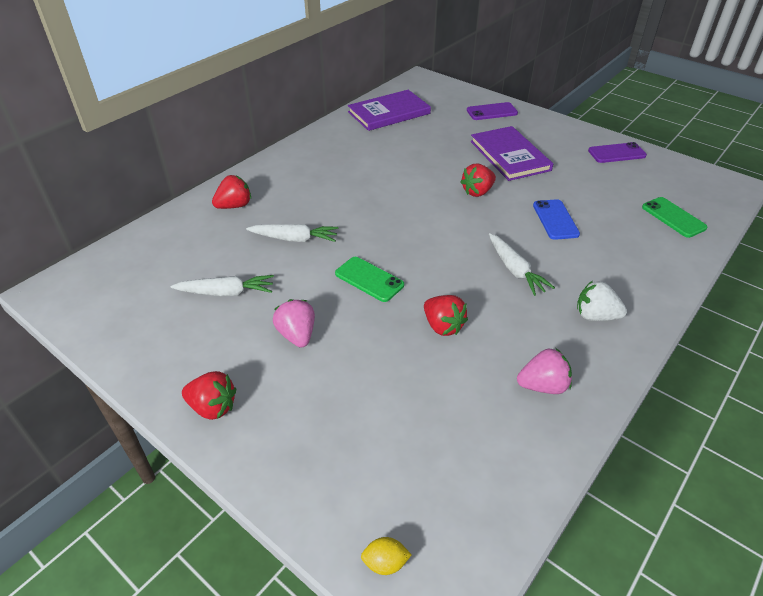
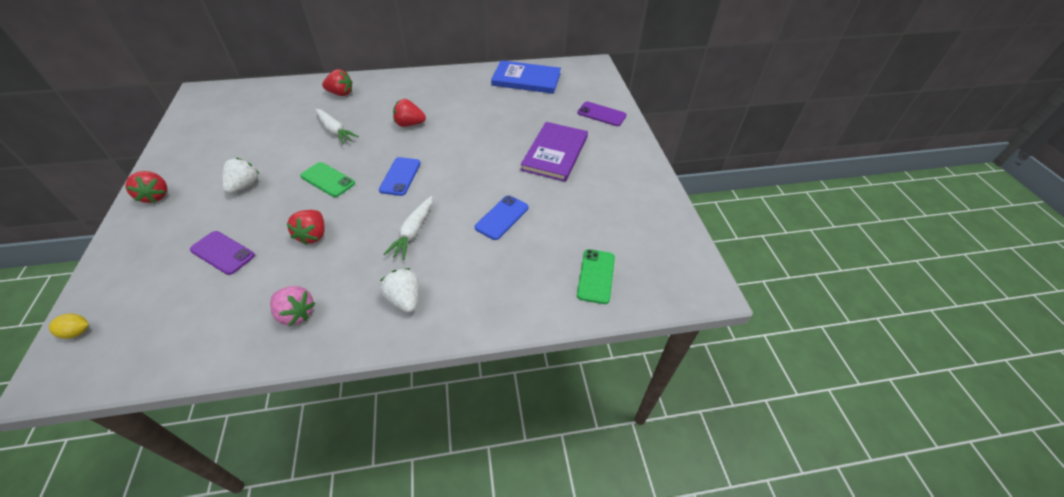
camera: 40 degrees right, 5 degrees up
(226, 292) = (257, 140): white carrot -> none
(297, 335) = (244, 186): pink strawberry -> white strawberry
(369, 279) = (328, 180): green phone -> green phone turned 45 degrees counterclockwise
(385, 563) = (77, 332): yellow lemon -> yellow lemon turned 45 degrees counterclockwise
(389, 113) = (526, 79): purple book -> blue book
(427, 239) = (400, 176): none -> blue phone
(477, 192) = (485, 165): red strawberry -> red strawberry (409, 124)
(616, 153) = (645, 199): purple phone -> purple phone (222, 253)

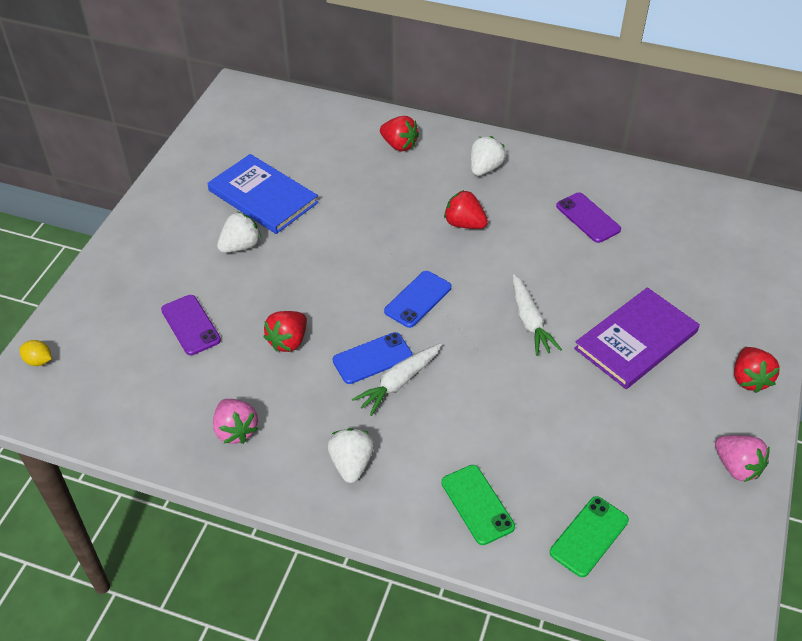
camera: 30 degrees right, 0 degrees up
(155, 196) = (149, 225): red strawberry -> red strawberry (749, 379)
(328, 180) = (332, 272): green phone -> green phone (477, 504)
(335, 131) = (369, 202): white carrot -> white carrot (530, 321)
(407, 91) = (485, 168): none -> white strawberry
(502, 217) = (514, 407): blue phone -> blue phone (372, 358)
(526, 79) = (662, 203): blue book -> blue book (263, 196)
(601, 114) = (743, 301): purple phone -> purple phone (588, 218)
(655, 200) = (737, 467): none -> pink strawberry

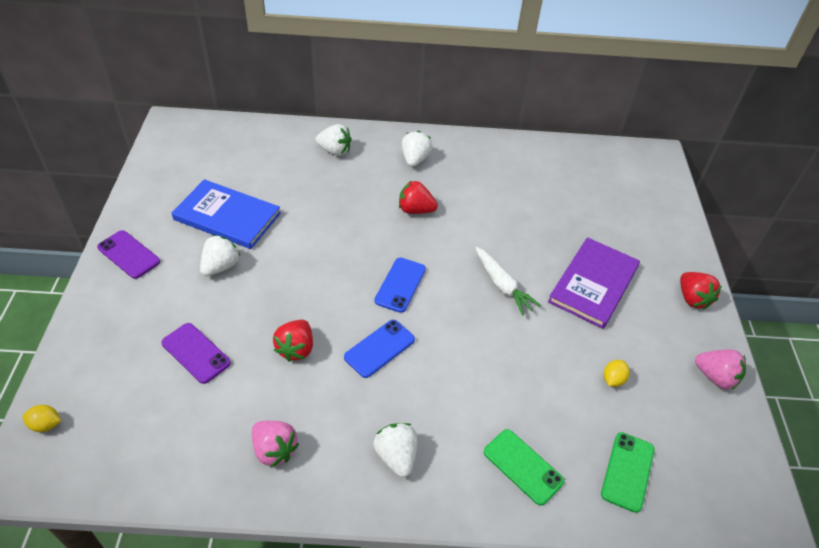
camera: 20 degrees left, 0 degrees up
(398, 383) = (411, 366): white carrot -> none
(399, 145) = (335, 151): red strawberry -> white strawberry
(588, 218) = (514, 187): purple phone -> purple phone (129, 254)
(614, 443) = (613, 379): none -> yellow lemon

